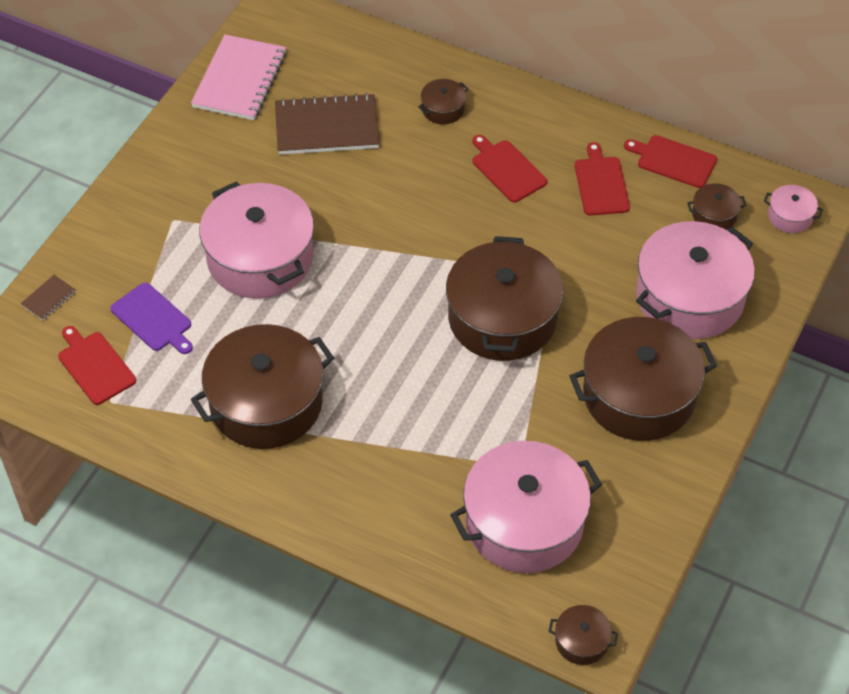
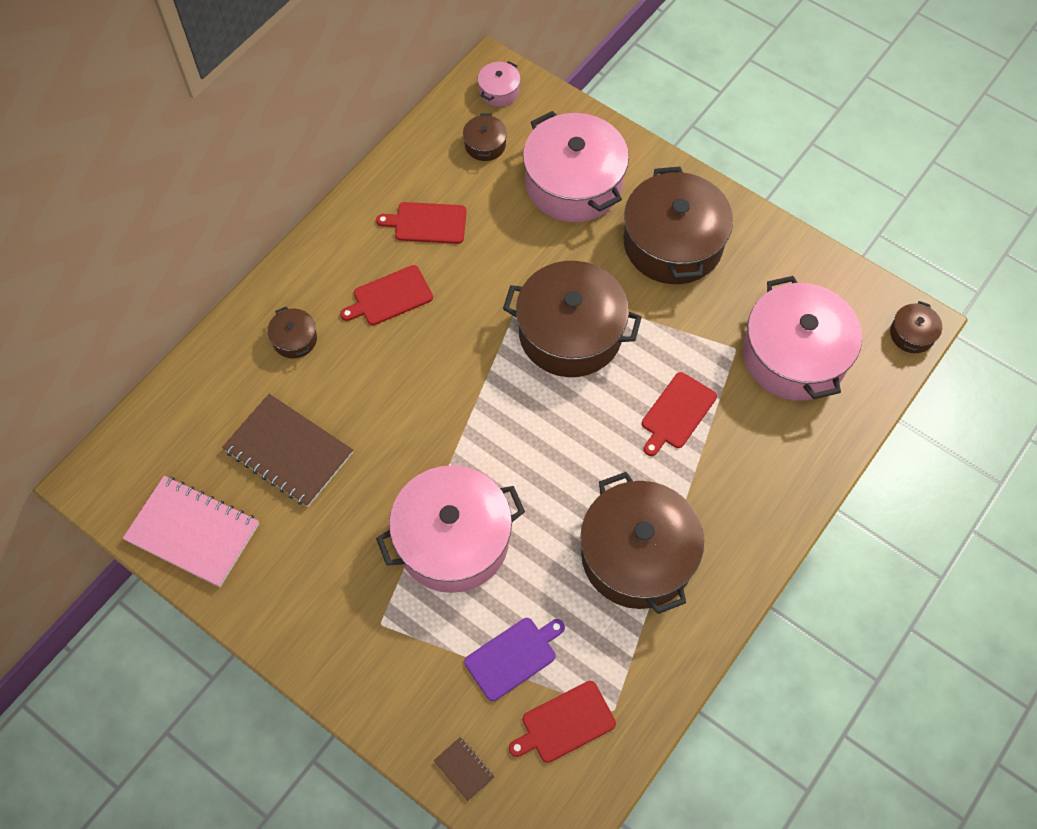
camera: 80 degrees left, 10 degrees up
(327, 127) = (288, 452): brown notebook -> brown notebook turned 60 degrees counterclockwise
(673, 161) = (414, 161): red cutting board -> red cutting board (677, 413)

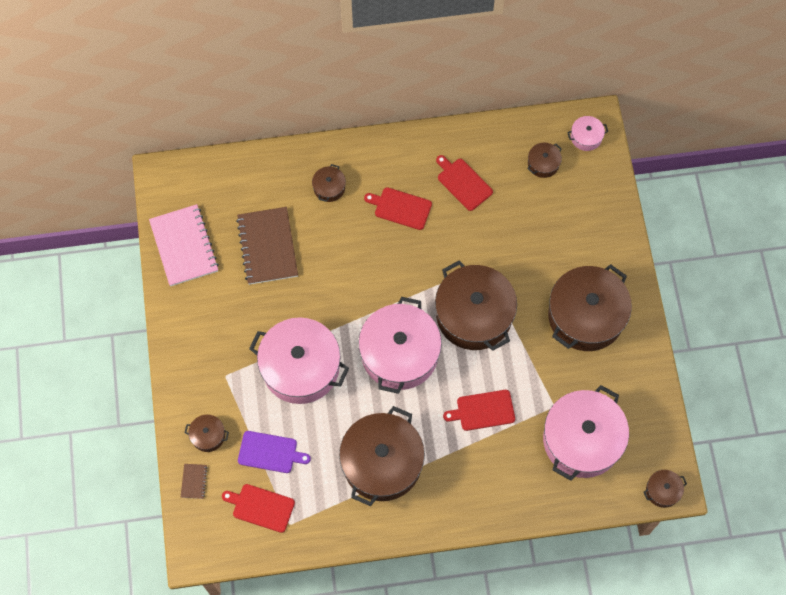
camera: 45 degrees right, 5 degrees up
(428, 705) = (208, 436): none -> brown pot
(573, 183) = (568, 231): pink pot -> pink pot (399, 353)

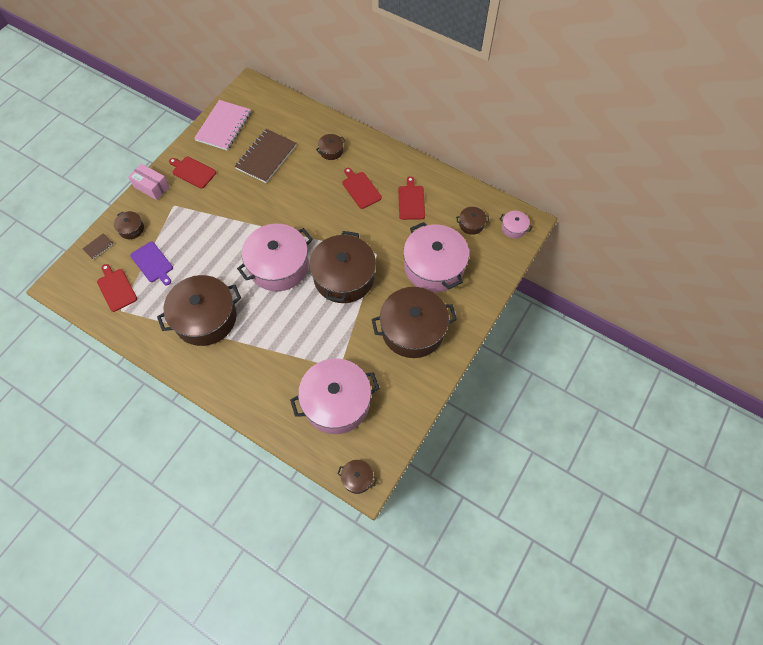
camera: 40 degrees right, 5 degrees down
(179, 374) = (151, 187): none -> pink box
(300, 367) = (217, 231): pink pot -> pink pot (434, 266)
(483, 410) = (293, 335): red cutting board -> red cutting board (192, 172)

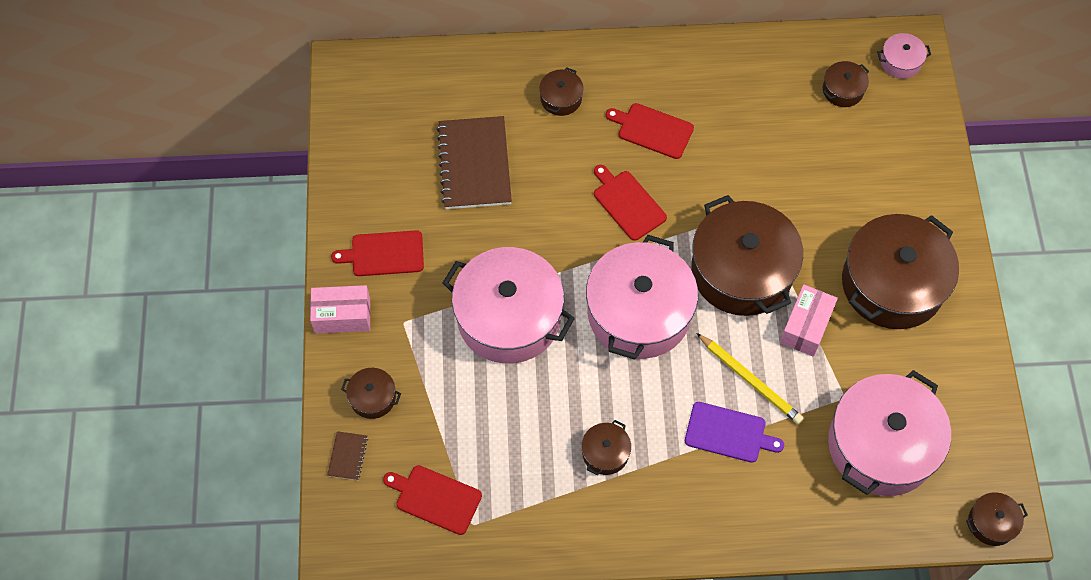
camera: 35 degrees left, 0 degrees up
(153, 263) = (454, 426): purple cutting board -> purple cutting board (728, 433)
(205, 318) = (605, 453): brown pot -> brown pot, size x0.43
(224, 126) = (366, 156): pink notebook -> none
(301, 329) = (750, 380): none -> yellow pencil
(351, 322) = (805, 326): none -> pink box
(411, 201) = (736, 105): red cutting board -> red cutting board (627, 203)
(434, 266) = (845, 180): pink pot -> pink pot (509, 317)

